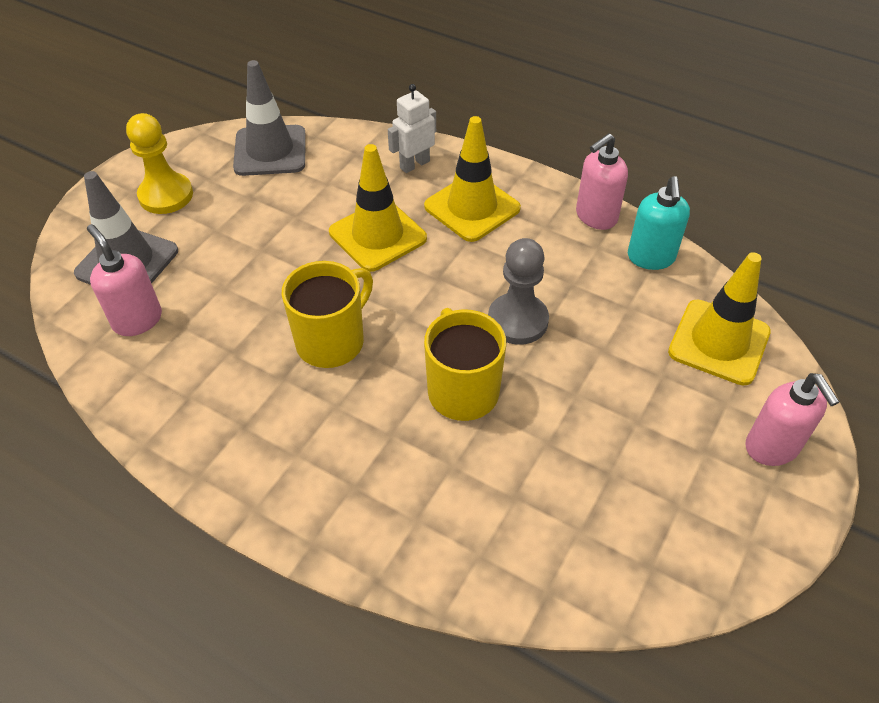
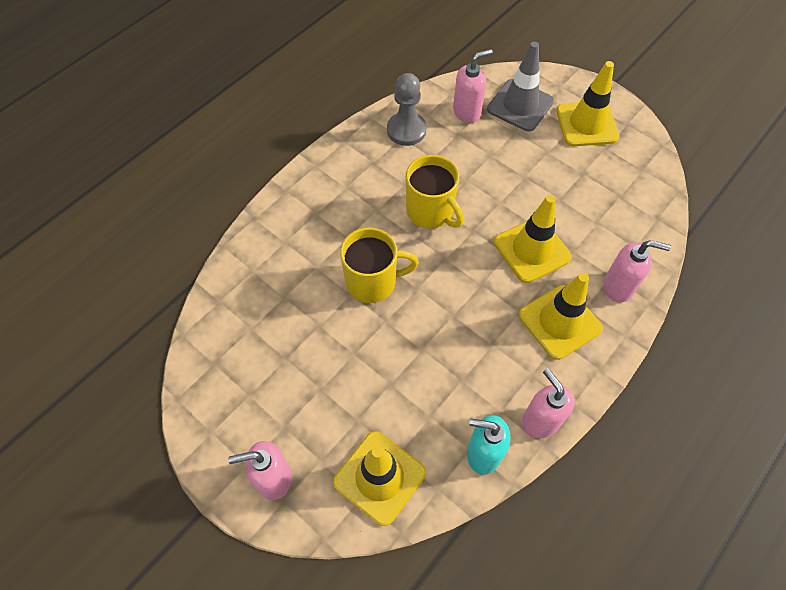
camera: 100 degrees right, 10 degrees up
(166, 195) = (586, 124): yellow pawn -> yellow traffic cone
(270, 151) = (638, 187): grey traffic cone -> none
(414, 164) = (618, 287): white robot -> pink soap dispenser
(517, 321) = (429, 330): grey pawn -> grey pawn (406, 130)

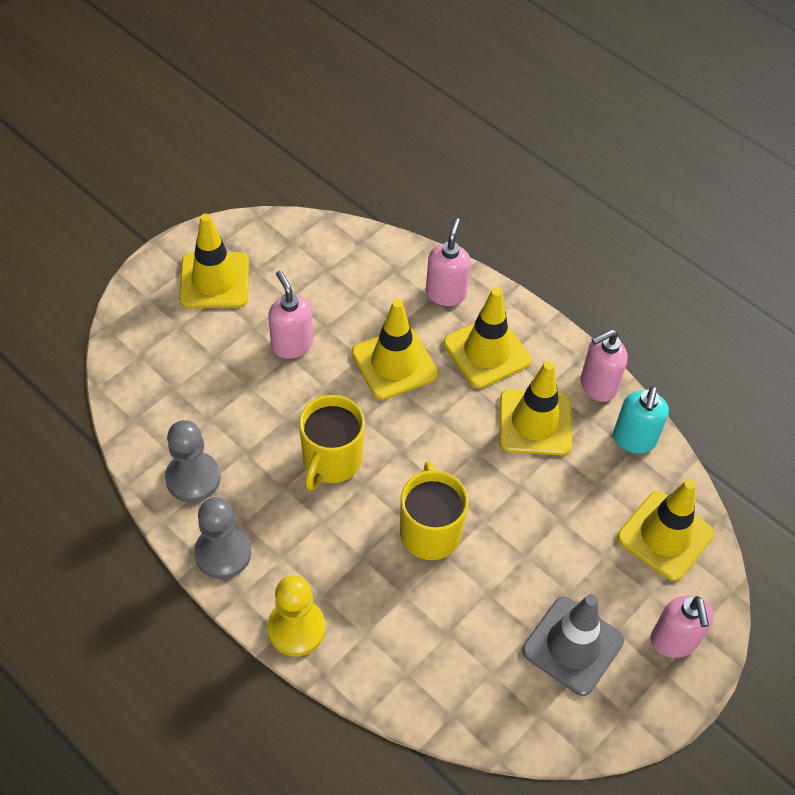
camera: 90 degrees left, 5 degrees down
(289, 200) = (296, 628): none -> yellow pawn
(347, 153) = (223, 553): none -> grey pawn
(430, 212) = (331, 461): yellow mug -> yellow mug turned 150 degrees clockwise
(467, 112) = (172, 404): pink soap dispenser -> pink soap dispenser (292, 345)
(489, 363) = (535, 422): none -> yellow traffic cone
(520, 105) = (171, 344): grey traffic cone -> grey traffic cone (572, 646)

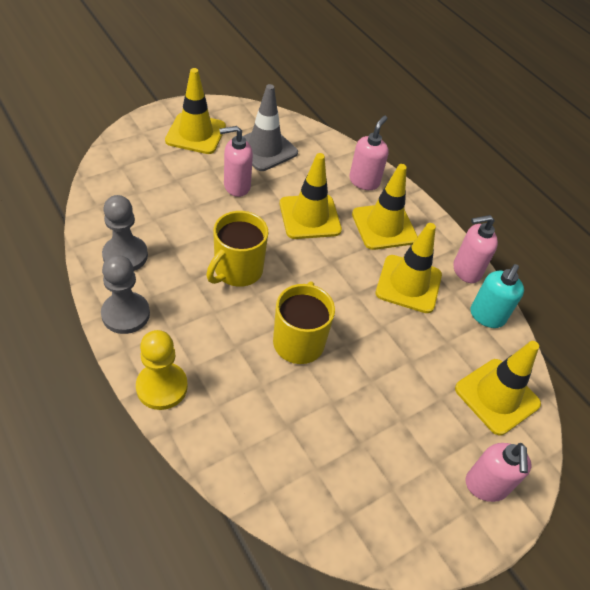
camera: 10 degrees right, 5 degrees down
(292, 345) = (236, 186): pink soap dispenser -> pink soap dispenser turned 90 degrees counterclockwise
(572, 646) = (394, 465): grey traffic cone -> grey traffic cone (265, 149)

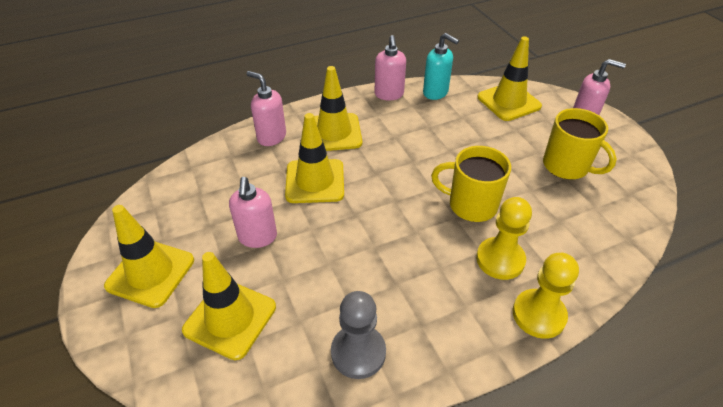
camera: 75 degrees left, 5 degrees down
(125, 314) = (448, 350): grey pawn -> none
(226, 361) = (500, 259): none -> yellow pawn
(237, 270) = (385, 244): yellow mug -> yellow mug (566, 166)
(265, 149) = (200, 207): grey traffic cone -> none
(408, 284) = (403, 128): yellow traffic cone -> yellow traffic cone (230, 318)

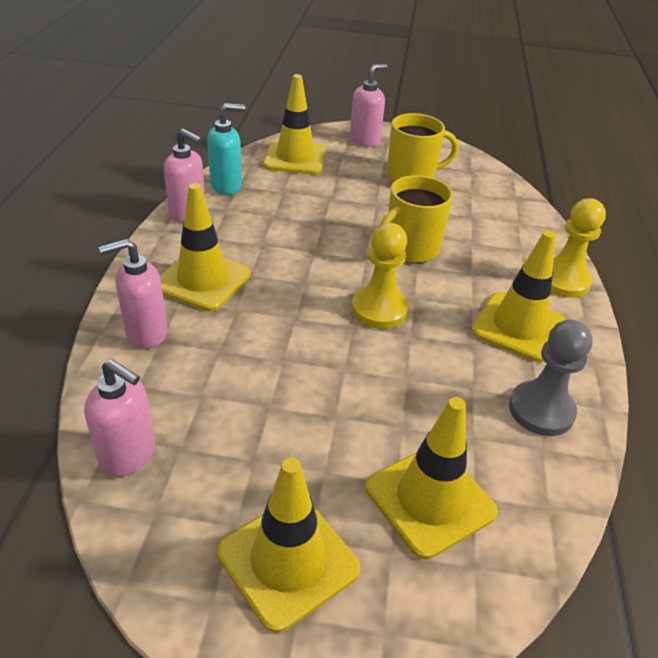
camera: 60 degrees left, 5 degrees down
(257, 237) = (317, 421): pink soap dispenser -> pink soap dispenser (128, 455)
(315, 181) = (270, 332): yellow traffic cone -> yellow traffic cone (518, 327)
(500, 259) = (490, 268): yellow pawn -> yellow pawn (379, 309)

